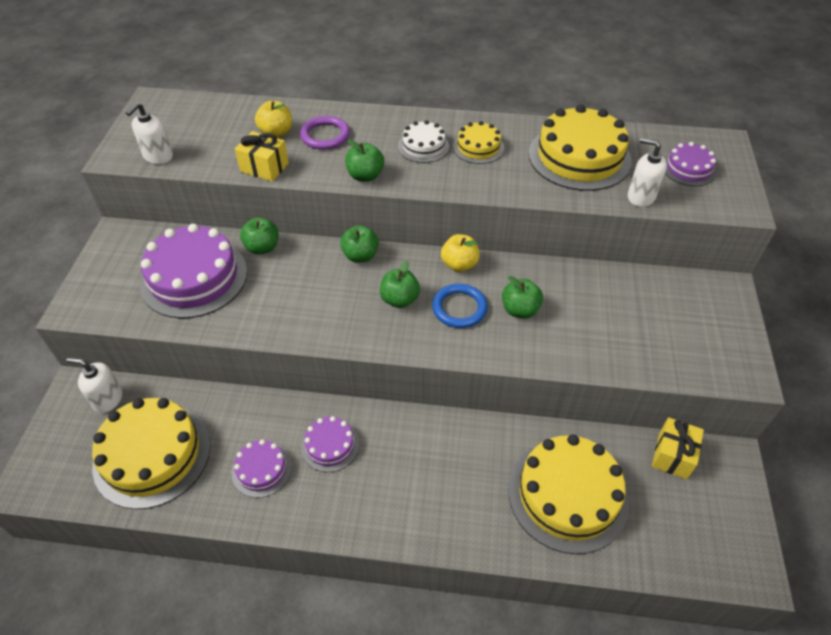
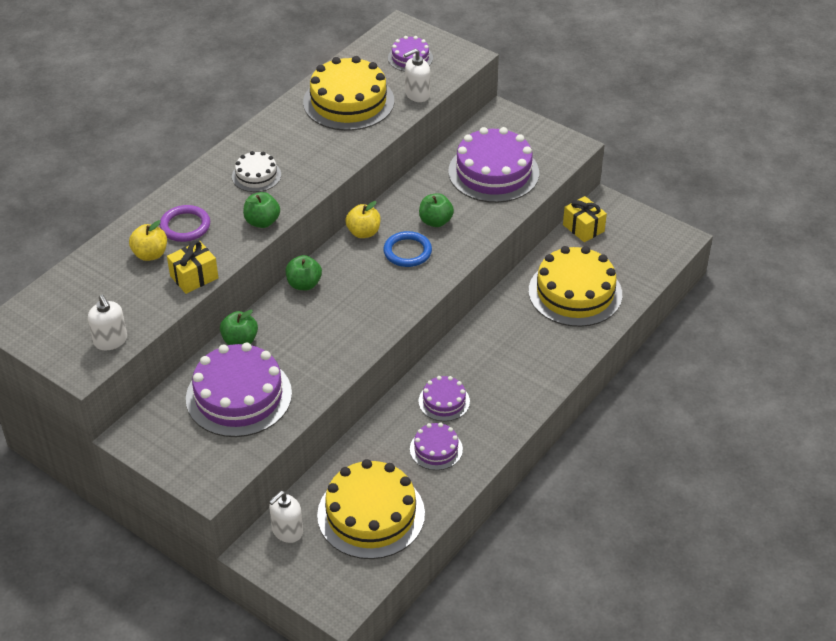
camera: 60 degrees left, 5 degrees down
(399, 299) = (371, 280): green apple -> none
(478, 147) = (287, 147): yellow cake -> none
(634, 323) = (493, 172): none -> purple cake

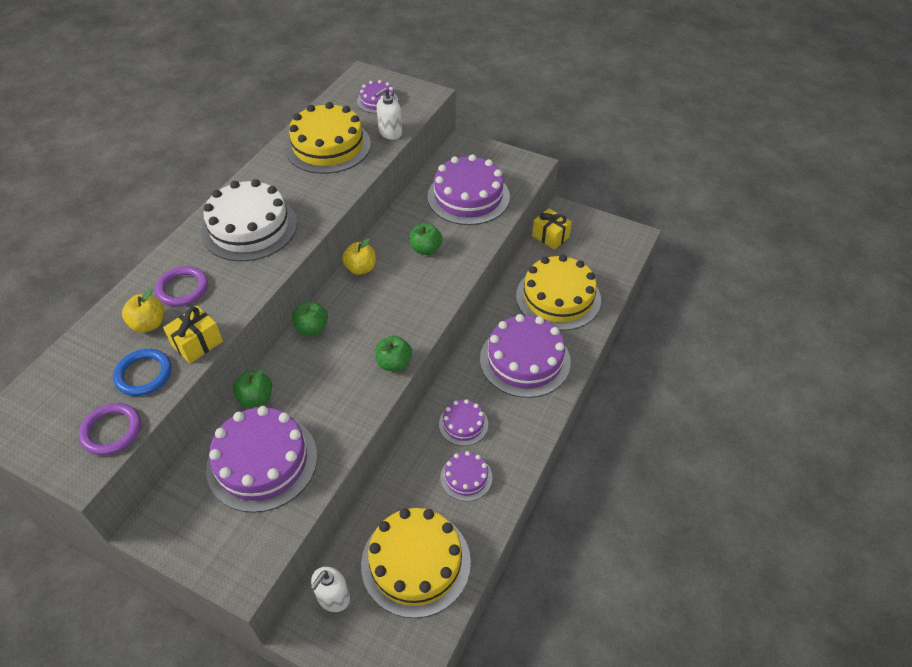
camera: 10 degrees left, 5 degrees up
(110, 341) = (111, 431): white soap dispenser -> purple ring
(256, 175) = (249, 227): white cake -> white cake, size x1.95
(262, 222) = (261, 274): green apple -> green apple (394, 363)
(407, 252) = (405, 282): blue ring -> blue ring (144, 374)
(523, 350) = (525, 360): none -> purple cake

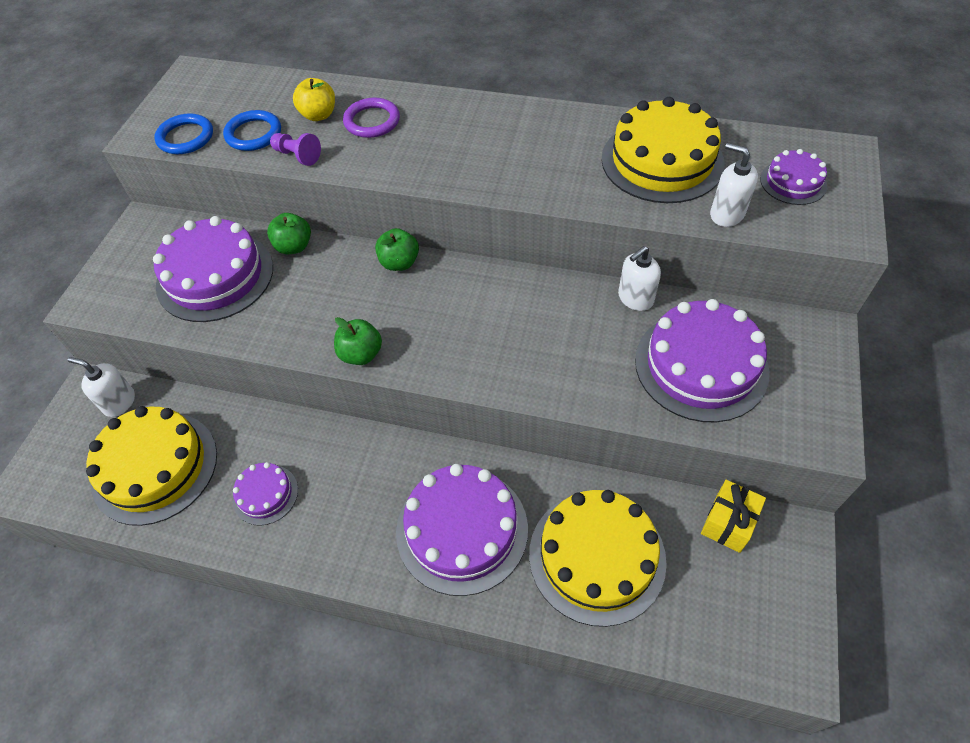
camera: 80 degrees right, 5 degrees up
(111, 431) = (185, 137): purple ring -> blue ring
(197, 343) = (297, 156): yellow gift -> purple pawn
(249, 227) = (481, 139): white cake -> none
(361, 268) = (509, 280): yellow apple -> none
(405, 211) = (635, 298): none -> white soap dispenser
(426, 249) = (568, 339): green apple -> none
(463, 424) = (342, 474): purple cake -> none

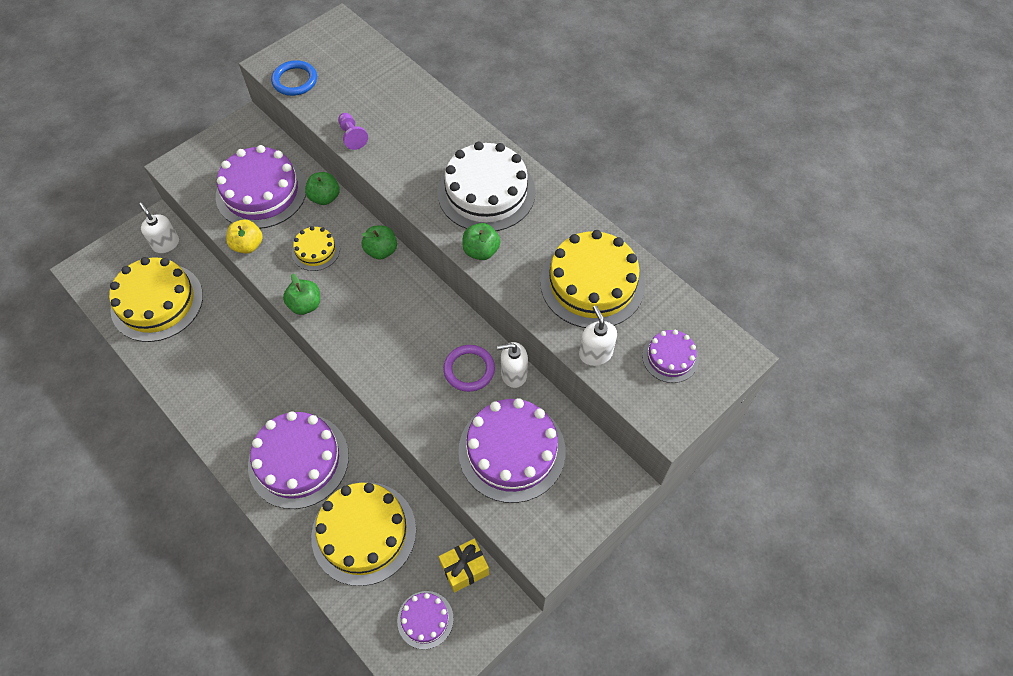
camera: 30 degrees right, 5 degrees up
(253, 134) = (338, 101): blue ring -> none
(265, 494) = (205, 361): purple cake -> purple cake (425, 619)
(318, 115) = (392, 108): yellow apple -> yellow apple (248, 245)
(327, 298) = (316, 250): none -> yellow cake
(372, 121) = (422, 134): purple ring -> purple ring (469, 369)
(485, 138) = (486, 192): none -> white cake
(530, 187) = (481, 251): none -> green apple

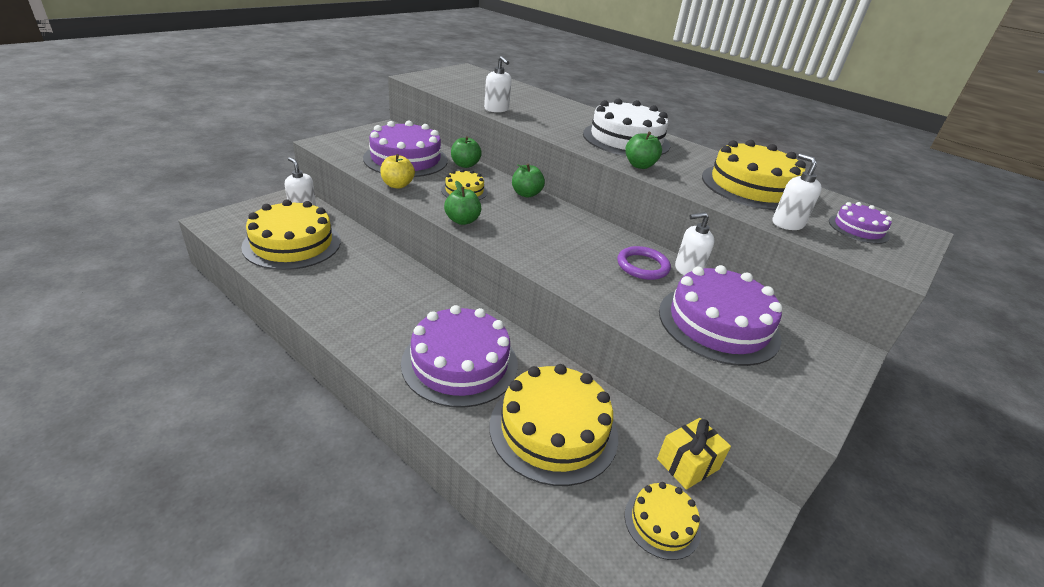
camera: 10 degrees left, 25 degrees down
(295, 80) = (438, 85): blue ring -> none
(352, 136) = (496, 109): purple pawn -> white soap dispenser
(425, 619) = (662, 522): purple cake -> yellow cake

